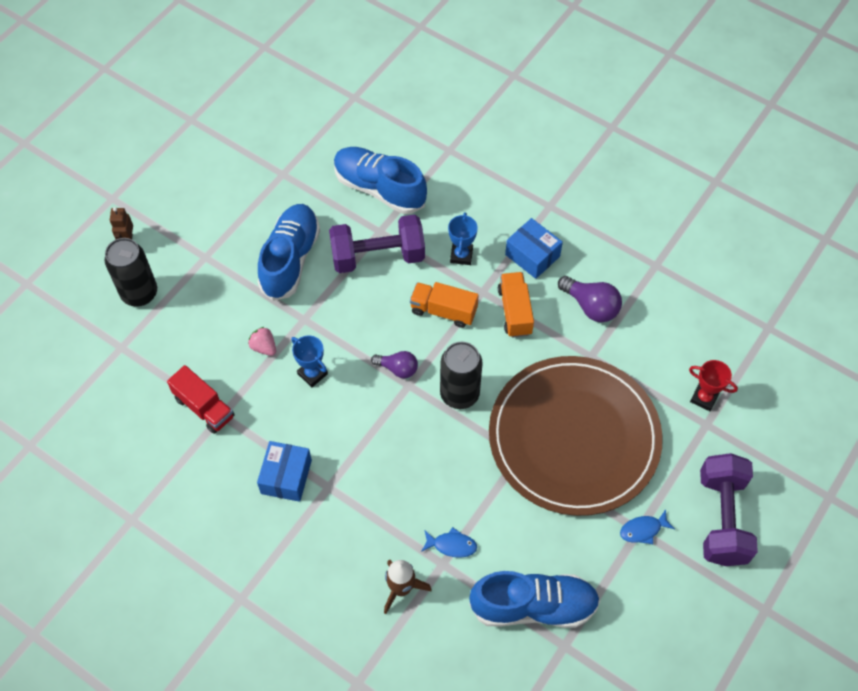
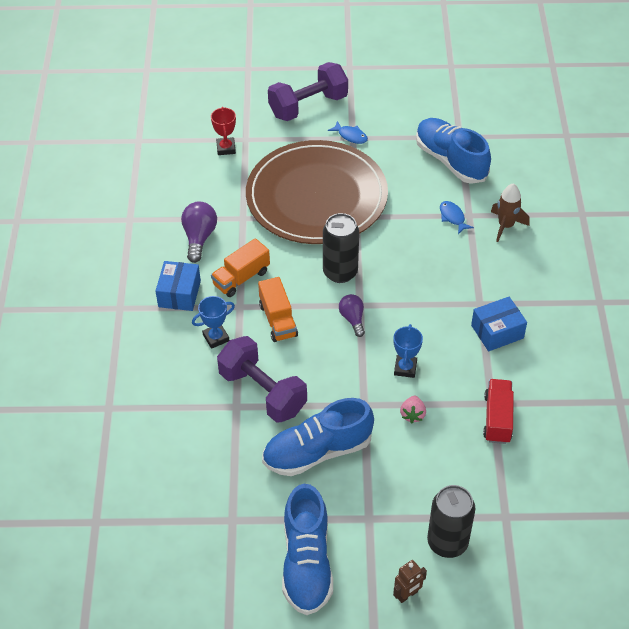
camera: 125 degrees left, 10 degrees down
(379, 189) = (191, 433): blue shoe -> blue shoe (307, 563)

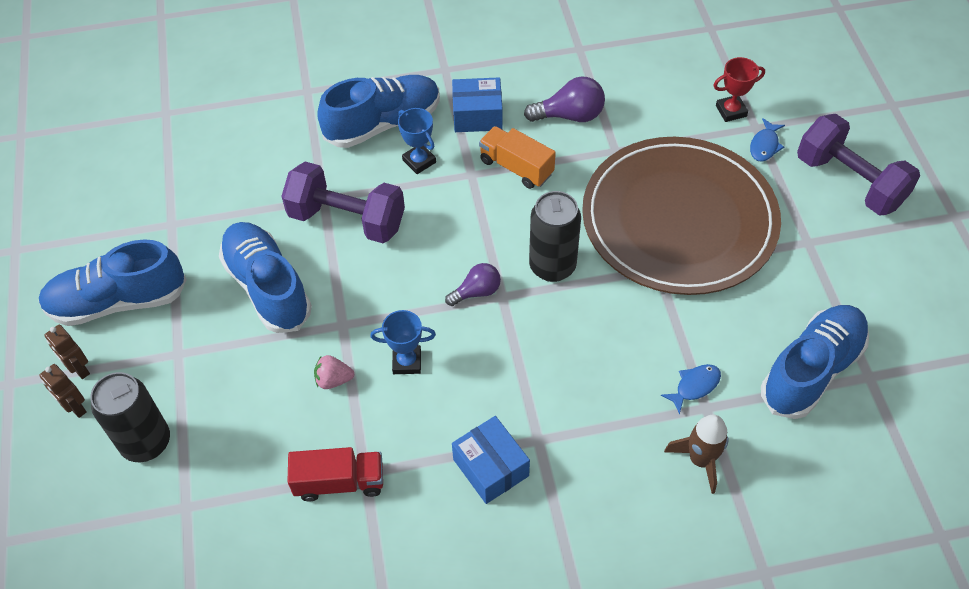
camera: 80 degrees right, 5 degrees up
(167, 357) = (383, 123): none -> blue shoe
(262, 392) = (347, 219): purple dumbbell -> purple dumbbell turned 75 degrees clockwise
(278, 320) = (458, 215): orange truck -> none
(351, 136) = (811, 239): blue fish -> blue fish (764, 145)
(370, 592) = (79, 369): none -> brown robot

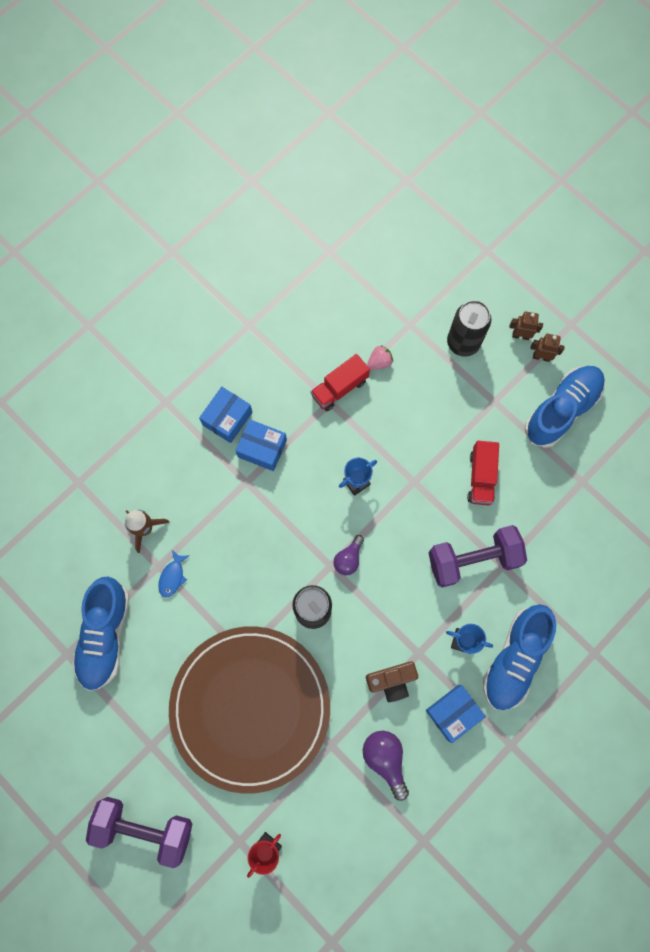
camera: 145 degrees right, 20 degrees up
(267, 287) = (481, 477): blue shoe -> red truck
(333, 380) = (390, 443): pink strawberry -> pink strawberry (379, 362)
(510, 533) = (227, 418): none -> blue box
(516, 167) = (391, 681): orange truck -> brown camera
(570, 115) = (385, 759): purple light bulb -> purple light bulb turned 105 degrees clockwise
(764, 145) = (223, 825): blue fish -> none

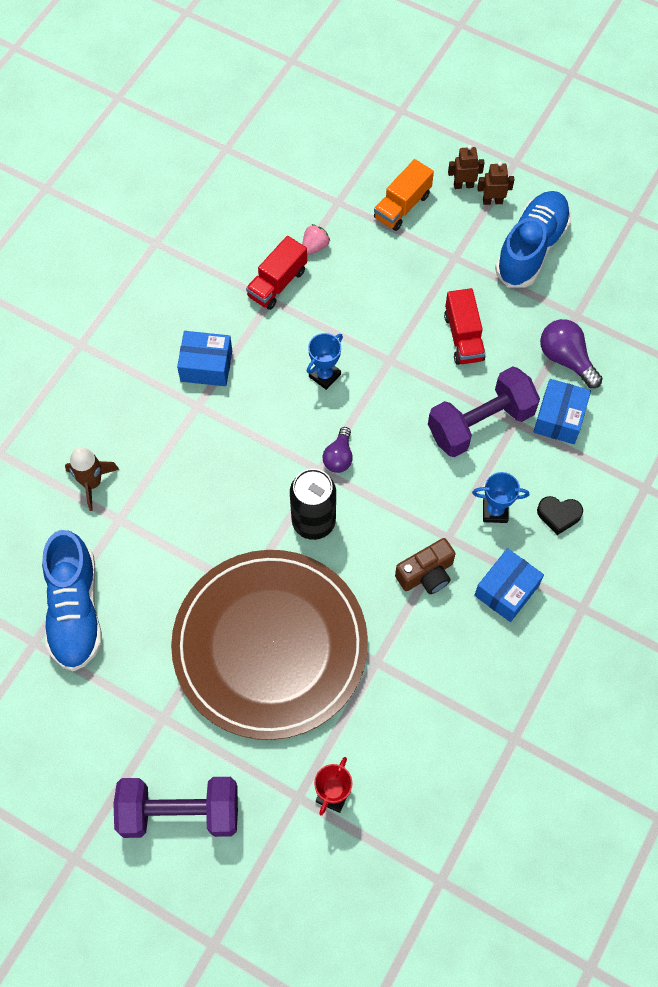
camera: 15 degrees left, 10 degrees down
(172, 577) = (139, 526): blue fish -> none
(227, 418) = (157, 344): blue box -> blue box (559, 418)
(385, 759) = (444, 660): purple light bulb -> purple light bulb (566, 359)
(463, 342) = (402, 206): black can -> orange truck
(514, 659) = (558, 515): blue shoe -> black heart

